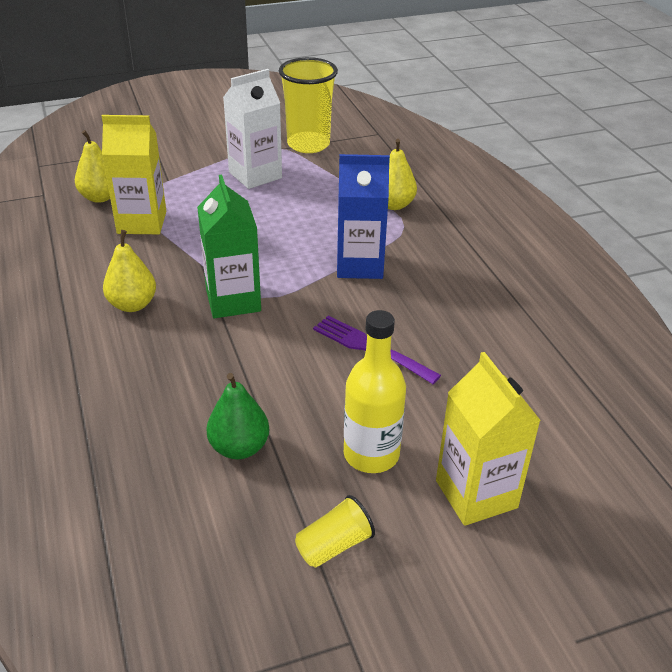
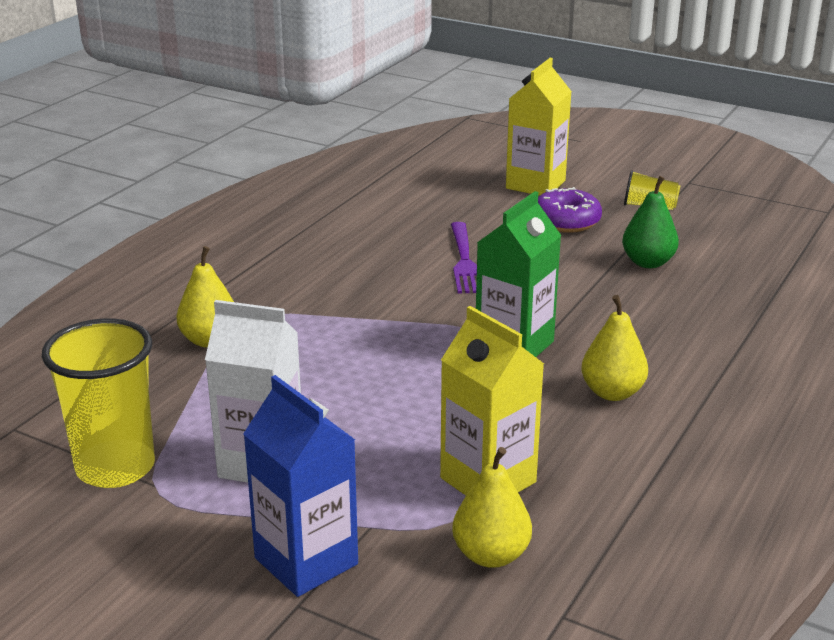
camera: 130 degrees left, 10 degrees down
(359, 265) = (356, 311): blue carton -> blue carton (306, 561)
(371, 454) = (566, 221): yellow bottle -> purple donut

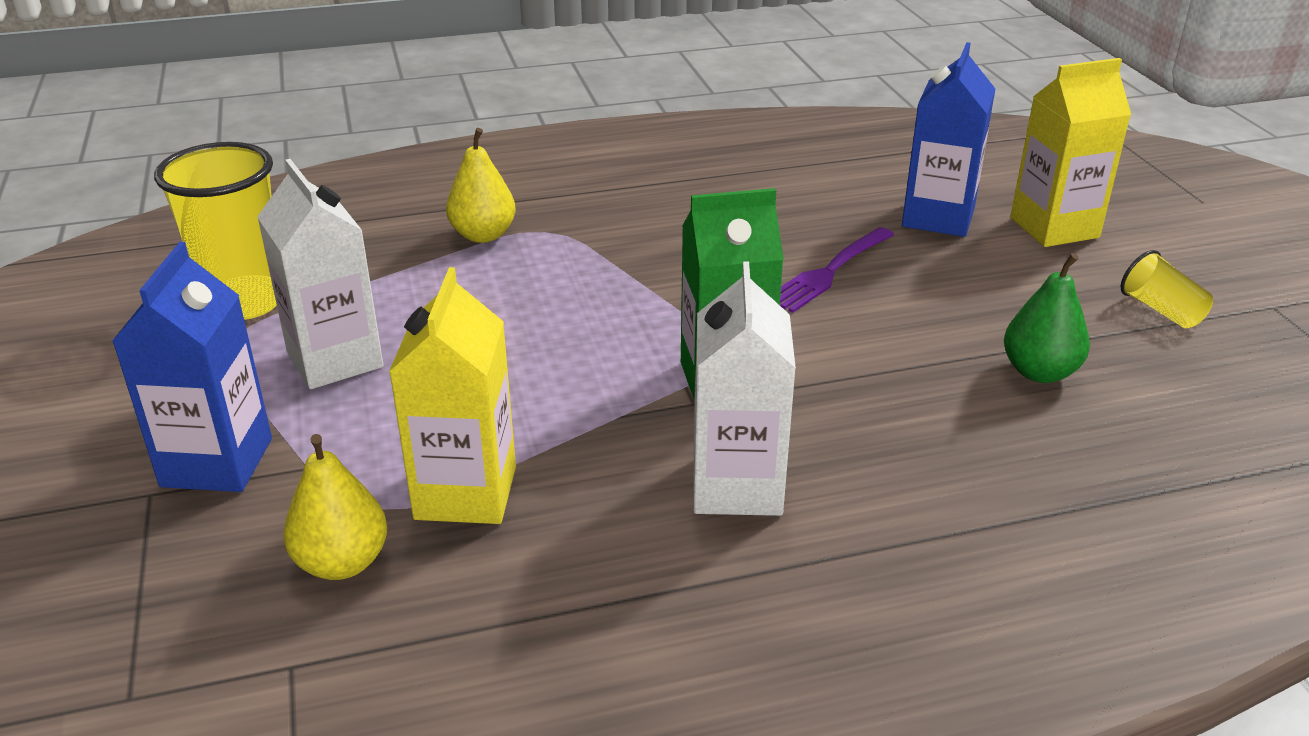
camera: 45 degrees right, 5 degrees up
(469, 204) = (938, 218): none -> blue carton
(566, 221) = (1019, 282): purple donut -> none
(612, 392) = (737, 486): yellow pear -> white carton

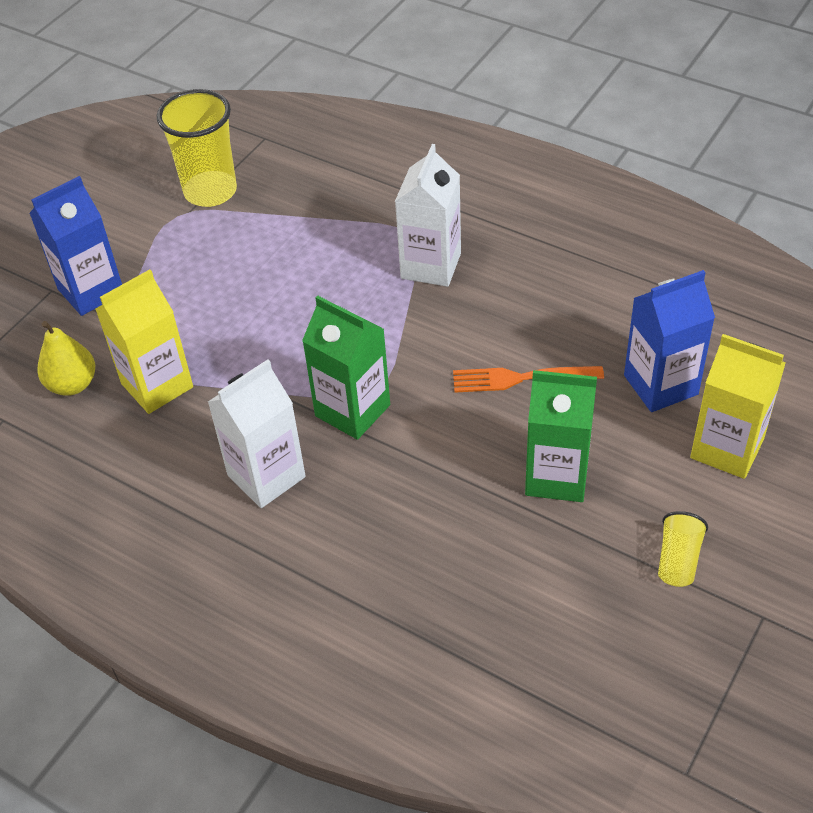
camera: 50 degrees right, 15 degrees up
(335, 359) = (202, 261): white carton -> white carton (431, 266)
(483, 235) = (375, 216): yellow pear -> none
(829, 271) = (521, 378): purple fork -> orange fork
(981, 316) = (557, 476): none -> green carton
(1039, 372) = (523, 537): green pear -> none

